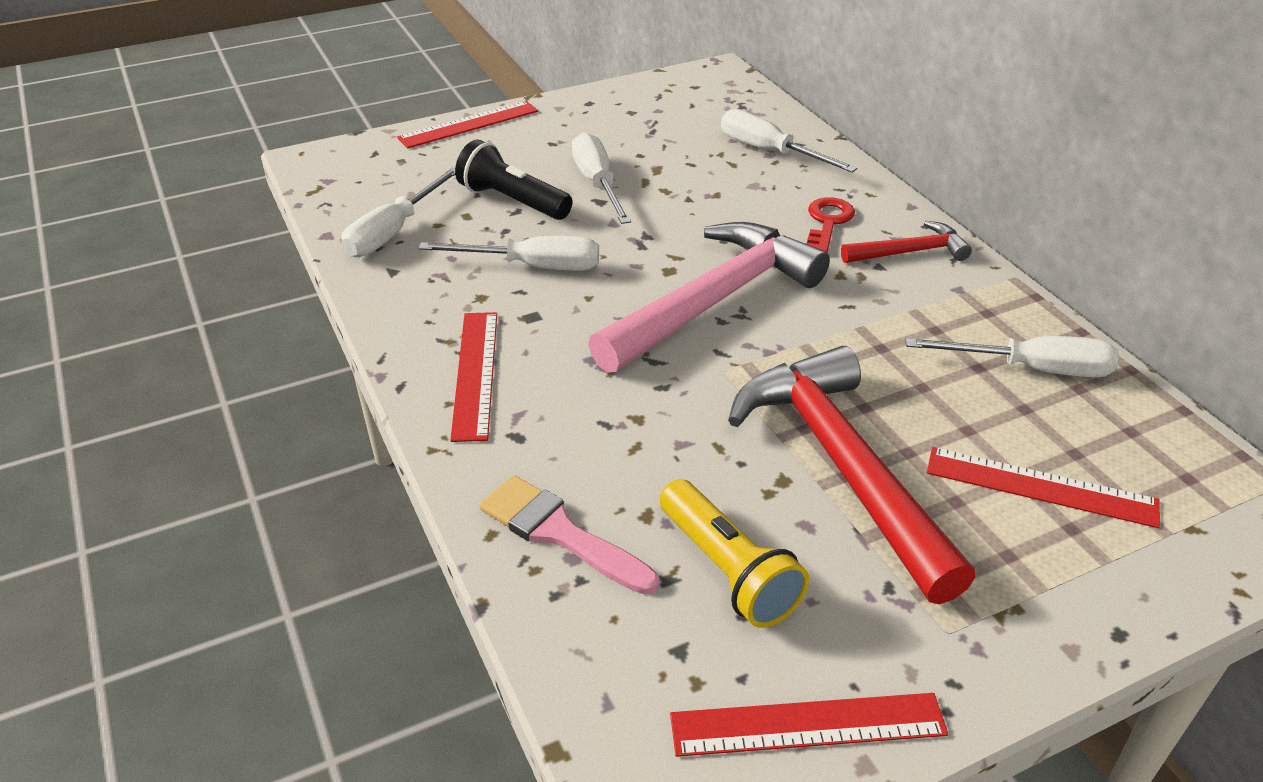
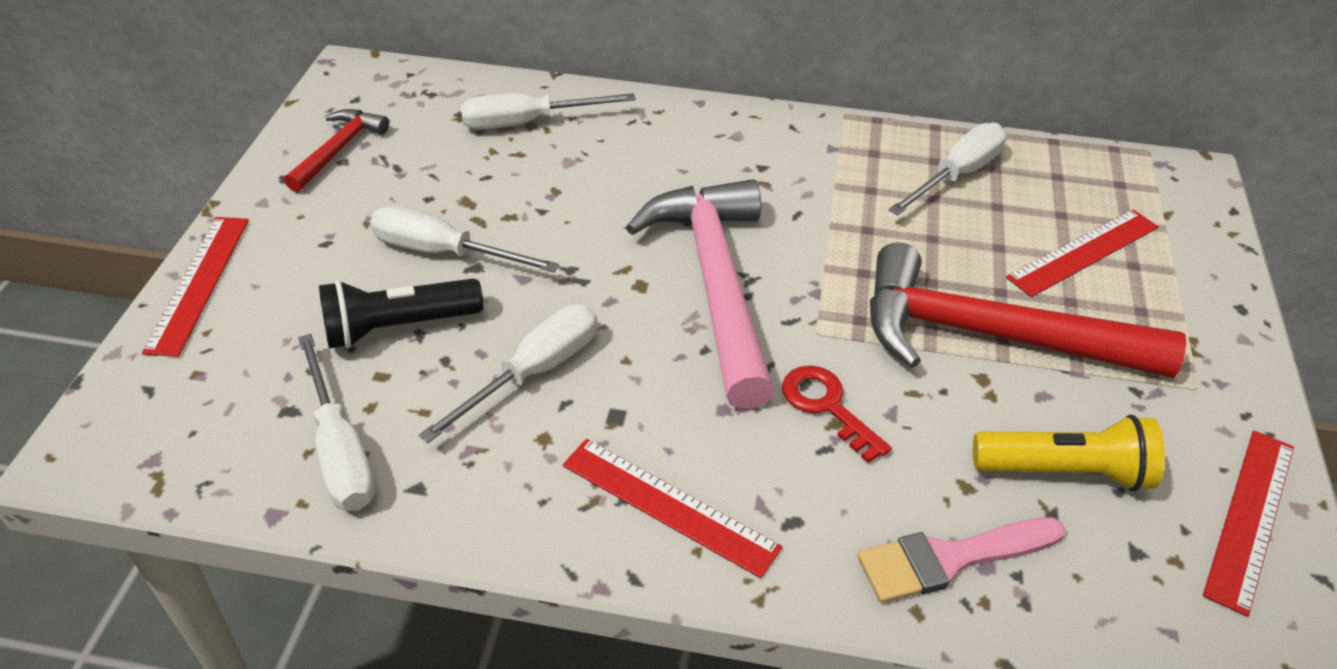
camera: 55 degrees left, 5 degrees up
(827, 222) = (673, 156): red key -> red key (827, 406)
(910, 252) = (761, 141): red hammer -> red hammer (338, 150)

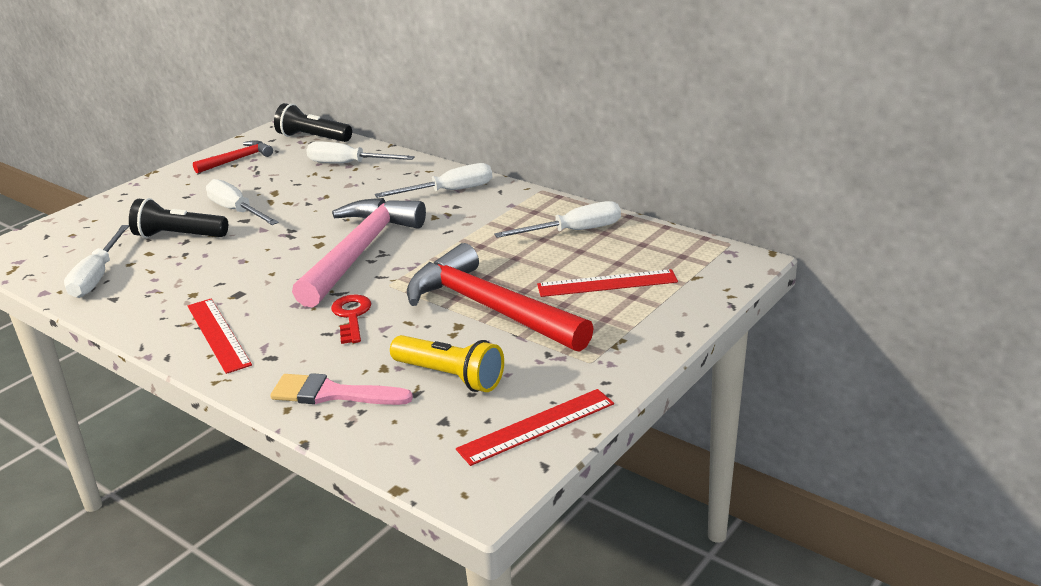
camera: 30 degrees right, 15 degrees down
(198, 283) = (112, 201): red ruler -> none
(420, 83) = (312, 138): none -> black flashlight
(534, 372) = (220, 267): white screwdriver -> white screwdriver (450, 191)

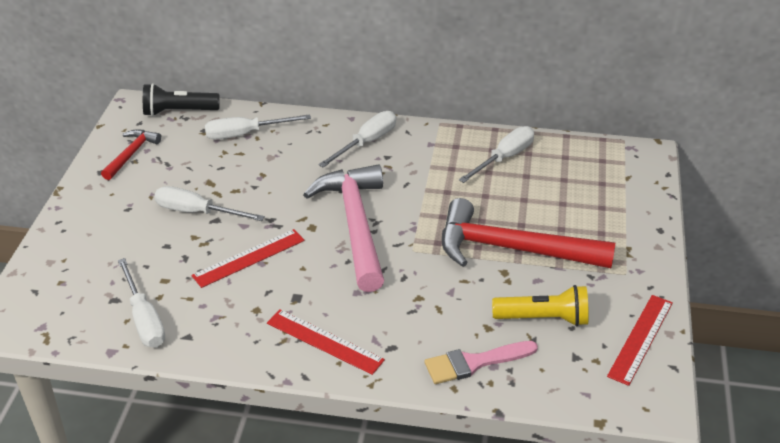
camera: 30 degrees left, 10 degrees up
(178, 236) = (172, 254): black flashlight -> none
(351, 316) = (415, 289): red key -> none
(607, 283) = (573, 201): red ruler -> red ruler (249, 258)

